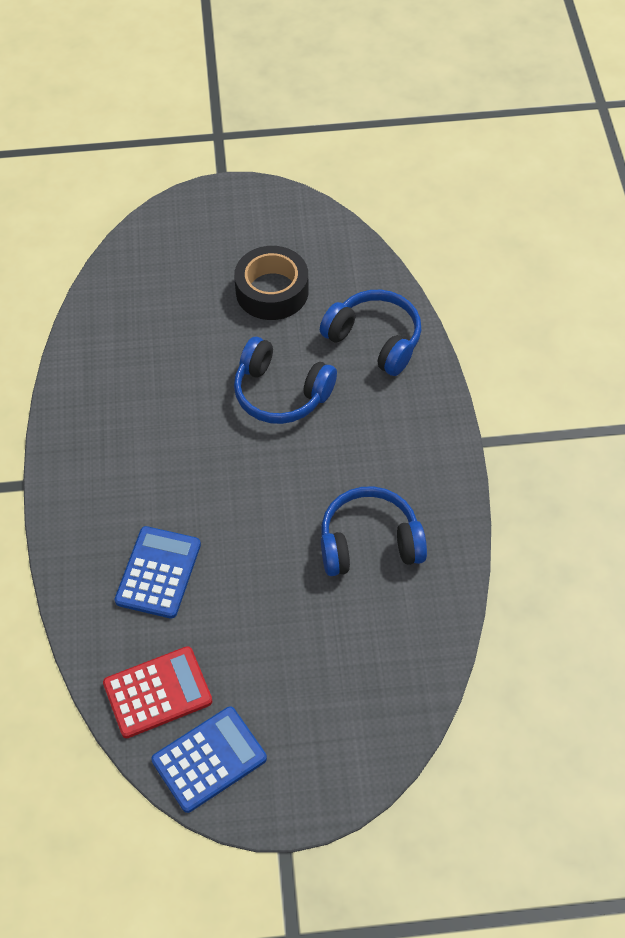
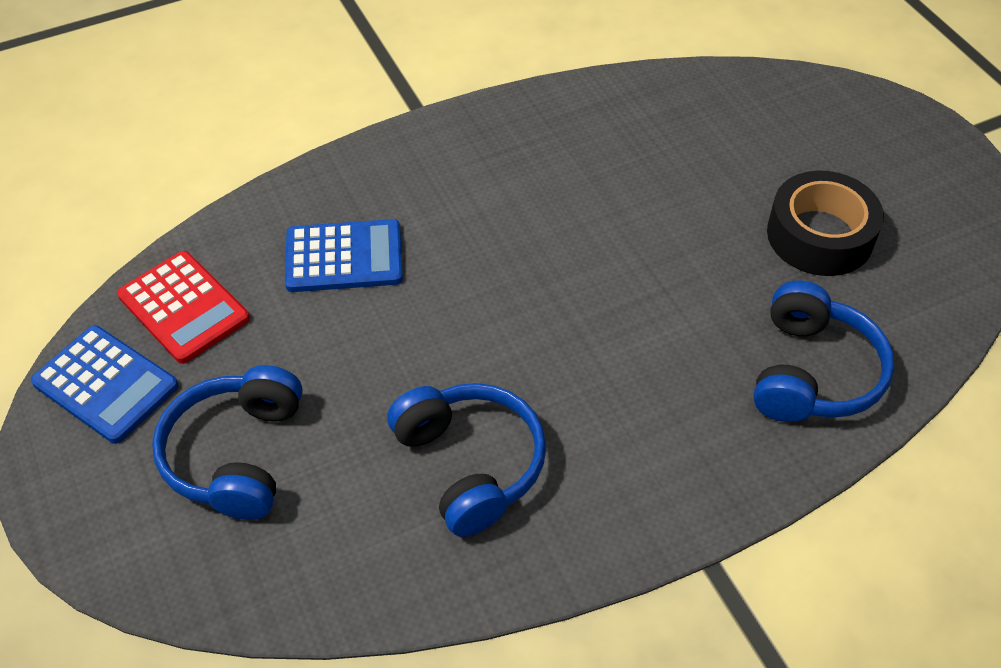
camera: 70 degrees right, 5 degrees down
(281, 393) = (661, 294): blue headphones -> blue headphones (236, 454)

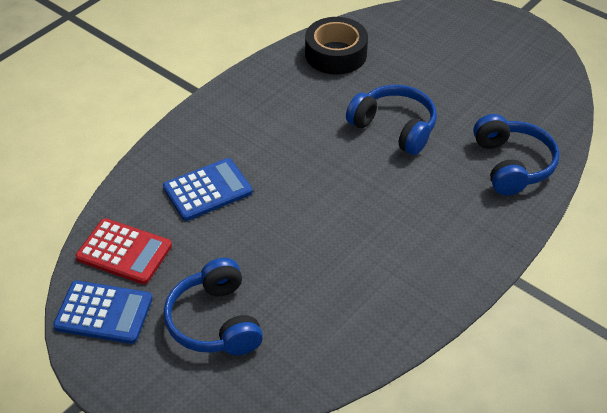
camera: 25 degrees left, 5 degrees down
(470, 464) = (357, 277): blue headphones -> blue headphones (394, 127)
(820, 235) = (474, 92): black tape -> black tape (336, 54)

